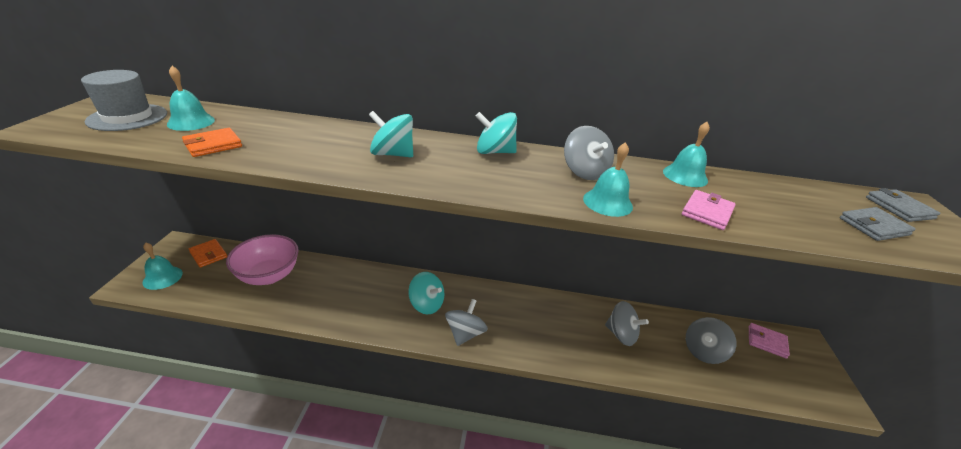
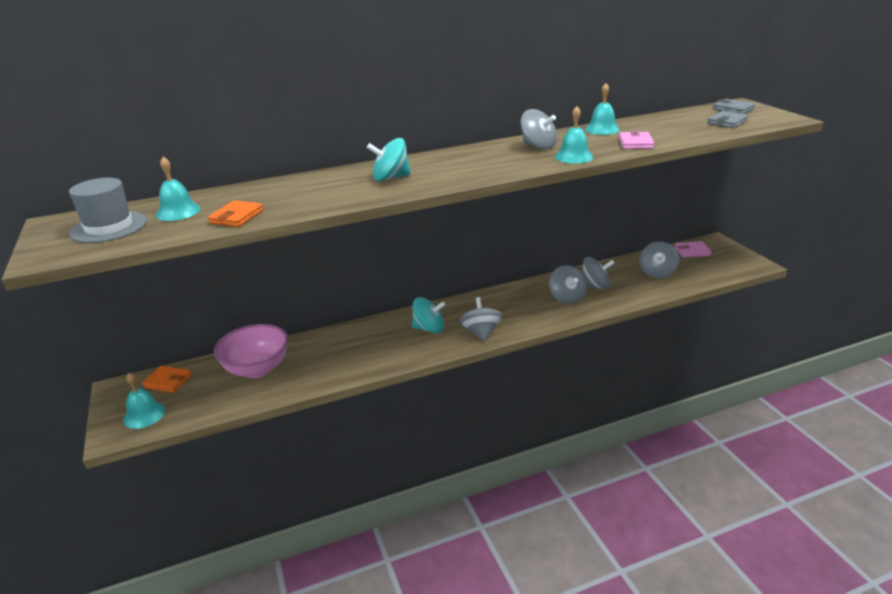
camera: 25 degrees left, 5 degrees down
(494, 152) = (461, 154): turquoise spinning top -> none
(580, 334) = (567, 298): none -> grey spinning top

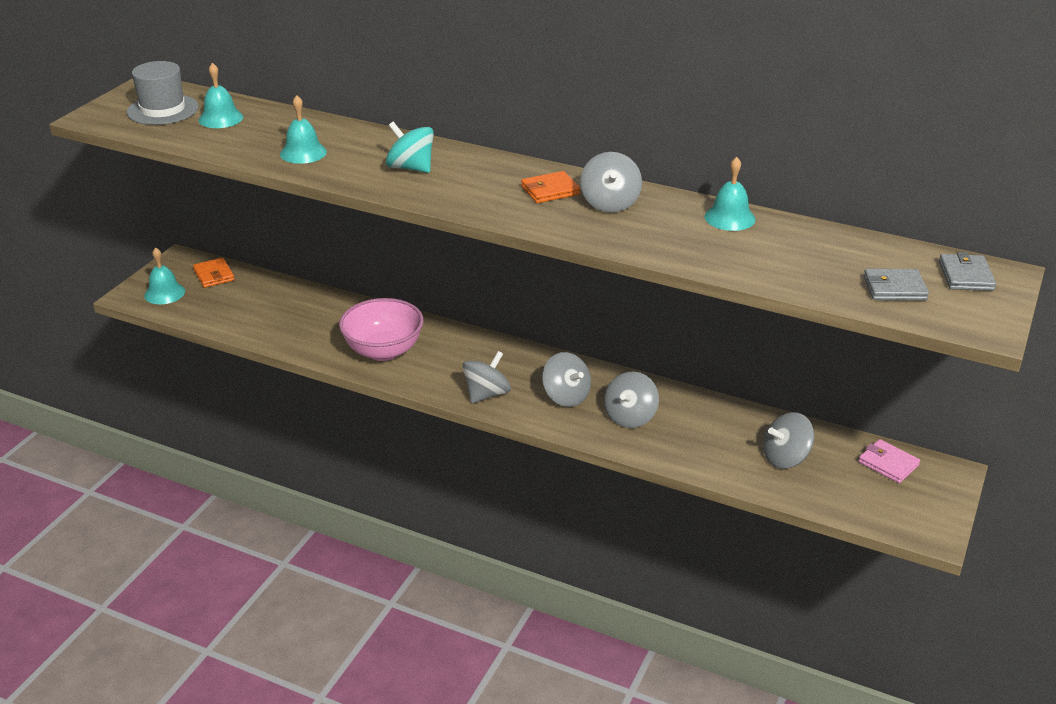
camera: 45 degrees right, 5 degrees up
(236, 217) = (240, 146): orange wallet -> orange wallet (550, 190)
(257, 369) = (278, 306): pink bowl -> pink bowl (383, 351)
(429, 329) = (453, 360): turquoise spinning top -> none
(574, 157) = (605, 235): turquoise bell -> turquoise bell (303, 153)
(595, 286) = (685, 425): grey spinning top -> grey spinning top (566, 396)
(635, 143) = (708, 255): pink wallet -> none

